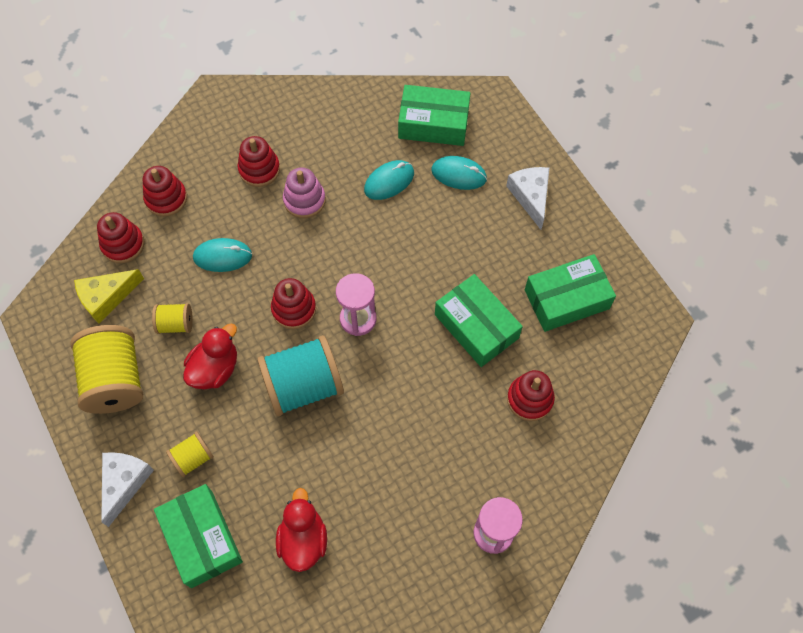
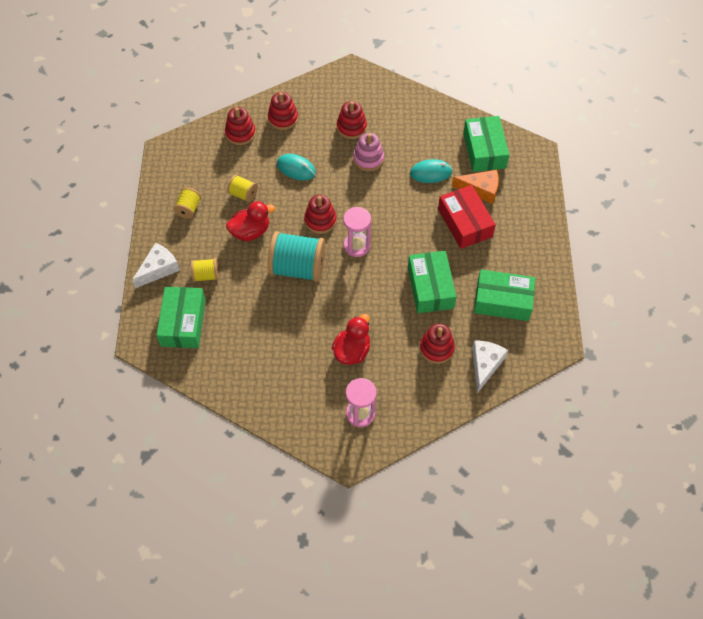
camera: 30 degrees right, 5 degrees down
(106, 297) = (212, 159): yellow cheese -> none
(115, 380) = (188, 209): yellow spool -> yellow spool, size x0.50
(303, 539) = (242, 355): red duck -> red duck (352, 351)
(433, 123) = (484, 150): green box -> green box turned 45 degrees clockwise
(459, 174) = (480, 190): turquoise mouse -> orange cheese
(466, 224) = (465, 223): none -> red box
(530, 196) = (521, 226): white cheese -> white cheese (485, 365)

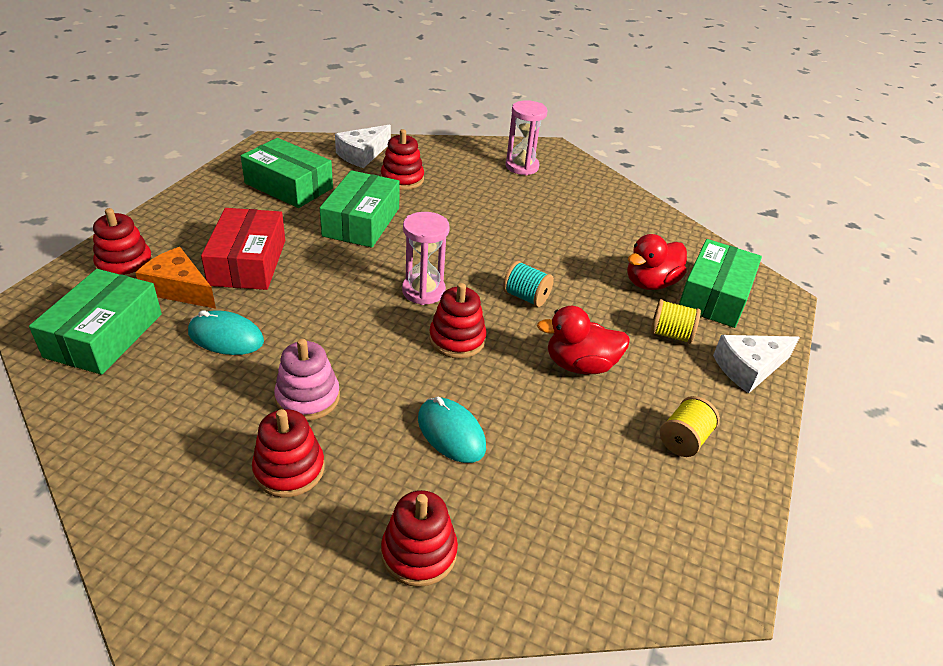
camera: 160 degrees left, 20 degrees down
(240, 133) = (532, 555): red stacking toy -> red stacking toy (125, 265)
(243, 194) = (572, 426): yellow spool -> none
(297, 268) = (526, 297): turquoise spool -> turquoise spool, size x0.50
(352, 351) = (501, 206): red duck -> red duck (650, 283)

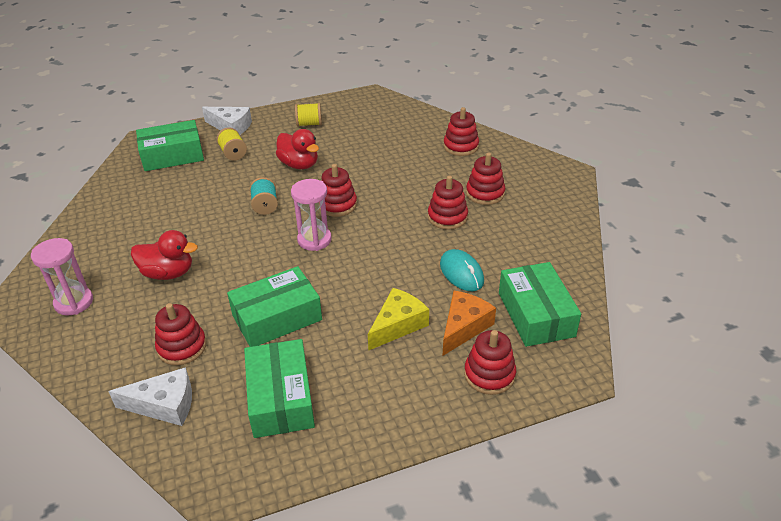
camera: 130 degrees left, 0 degrees up
(104, 335) = (536, 314): green box -> green box turned 75 degrees counterclockwise
(179, 289) = (464, 327): orange cheese -> orange cheese turned 135 degrees counterclockwise
(248, 262) = (398, 325): red box -> yellow cheese
(308, 398) = (447, 217): pink stacking toy -> red stacking toy
(451, 433) = (399, 171): turquoise mouse -> none
(650, 283) = (188, 177): red duck -> red duck (168, 273)

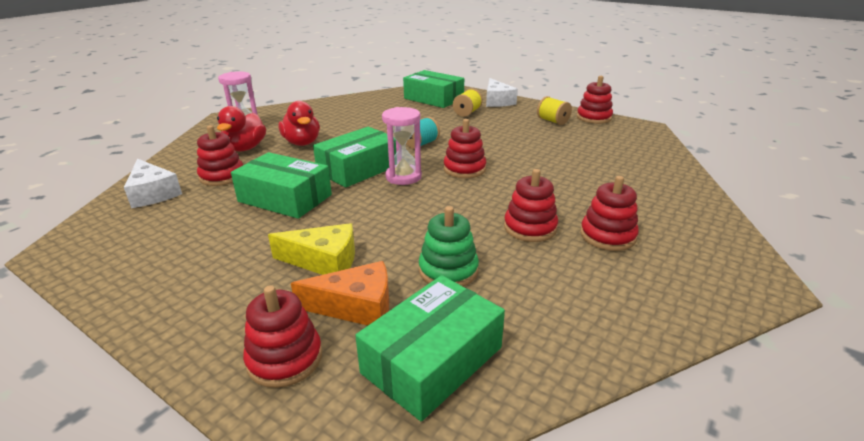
camera: 55 degrees right, 10 degrees down
(281, 398) = (180, 237): green box -> green box (358, 169)
(299, 165) = (493, 136): red duck -> red duck (245, 148)
(461, 146) = (660, 193): red stacking toy -> red stacking toy (594, 118)
(461, 273) = (448, 270): turquoise mouse -> green stacking toy

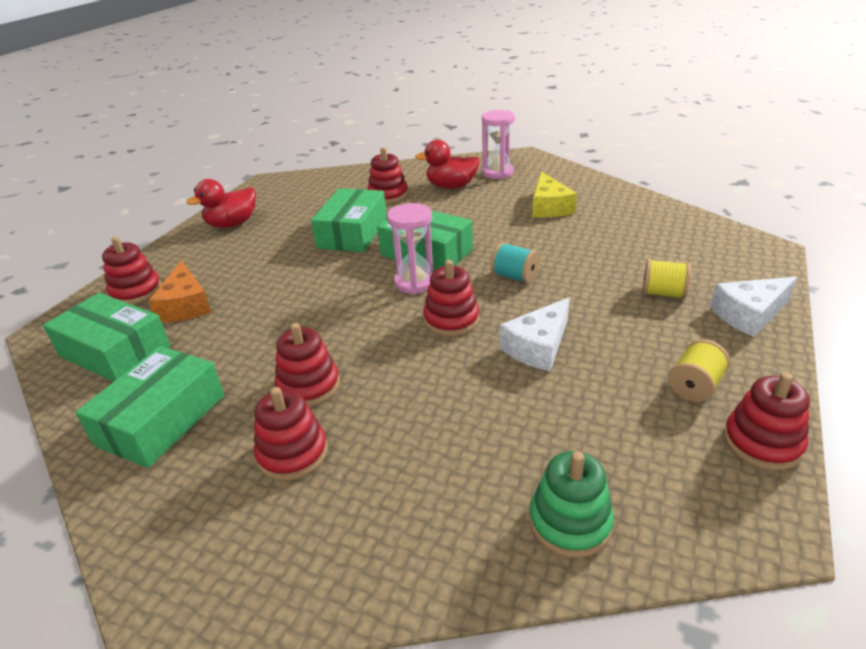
camera: 80 degrees right, 5 degrees up
(152, 193) = (350, 181): white cheese -> white cheese (538, 346)
(302, 143) = (478, 208): red duck -> red duck (232, 224)
(324, 261) = (248, 277): yellow cheese -> yellow cheese (549, 207)
(433, 99) = (701, 255): green box -> green box (161, 420)
(448, 270) = (229, 341): green stacking toy -> green stacking toy (570, 522)

